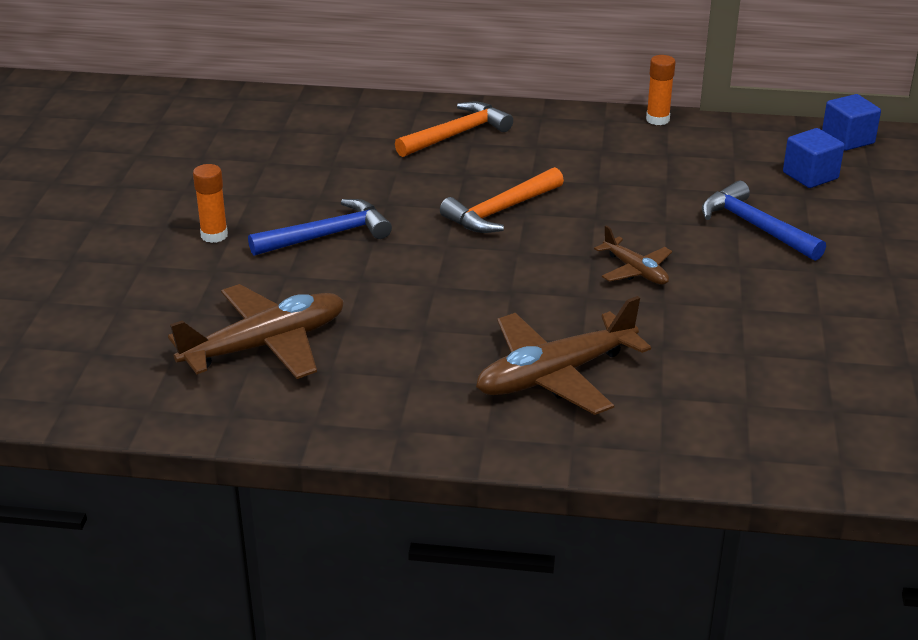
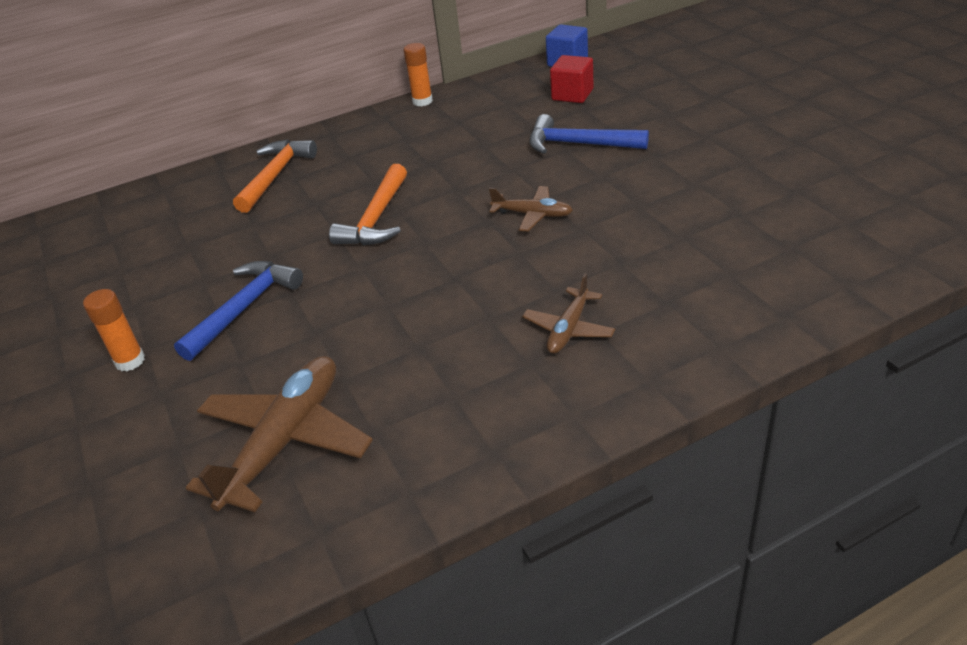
camera: 30 degrees left, 5 degrees up
(555, 375) = (568, 329): brown plane -> brown plane, size x0.54
(810, 175) = (572, 95): blue cube -> red cube

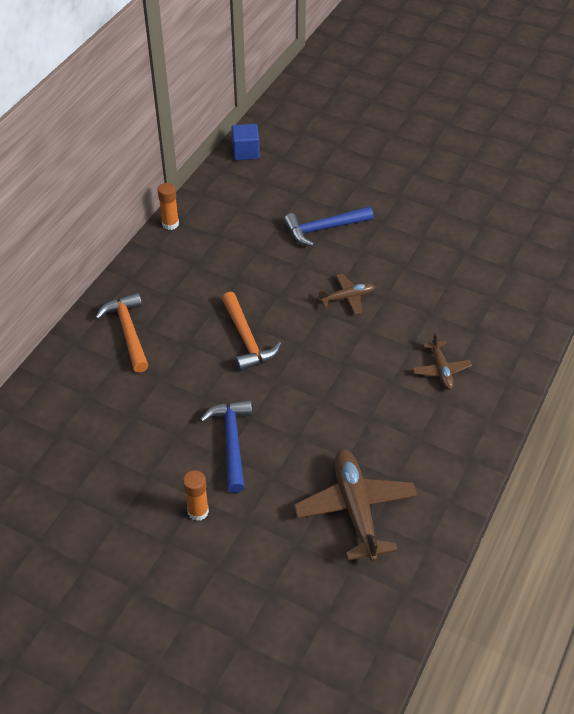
camera: 40 degrees left, 10 degrees up
(572, 95) = (279, 184): red cube -> none

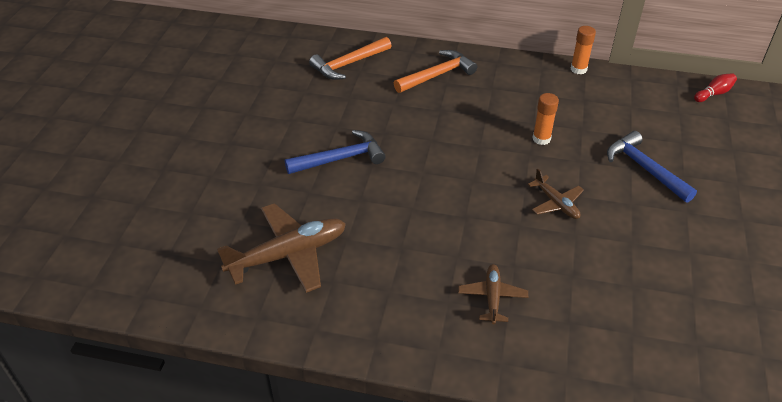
camera: 75 degrees right, 5 degrees down
(198, 511) = (262, 154): orange glue stick -> orange glue stick (541, 139)
(246, 152) = (714, 94): blue cube -> red bowling pin
(247, 339) = (463, 144): orange hammer -> orange hammer (348, 64)
(441, 370) = (492, 297): brown plane -> brown plane turned 120 degrees clockwise

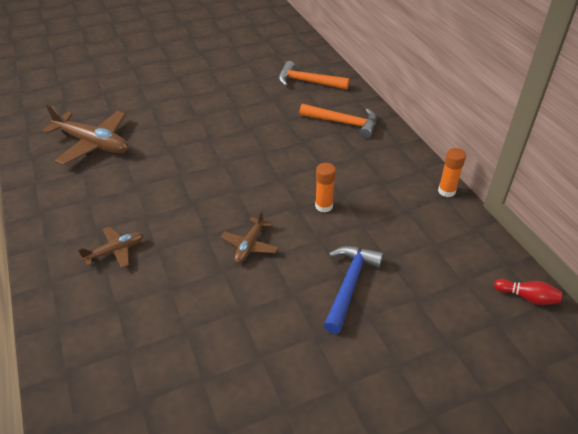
camera: 55 degrees right, 0 degrees up
(341, 158) = (203, 123): blue hammer -> none

